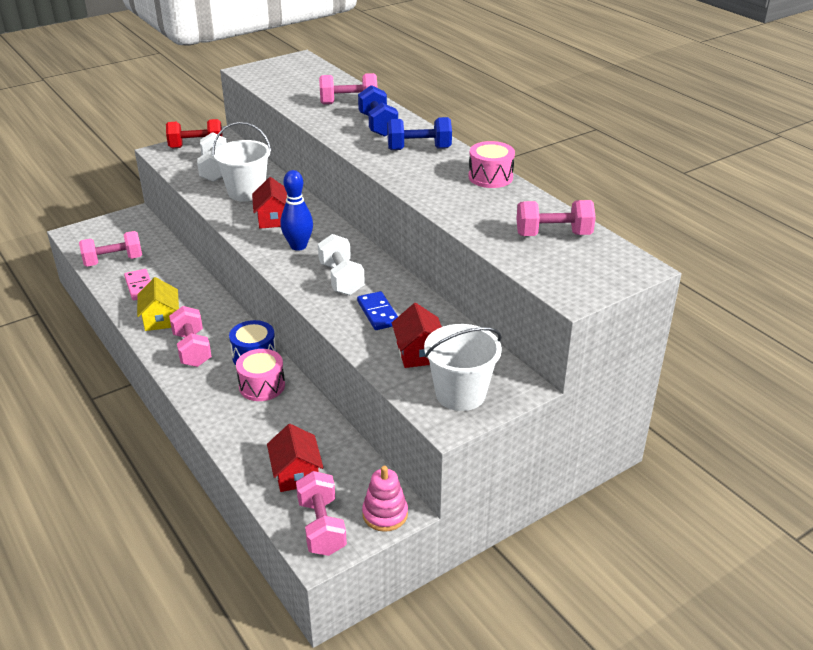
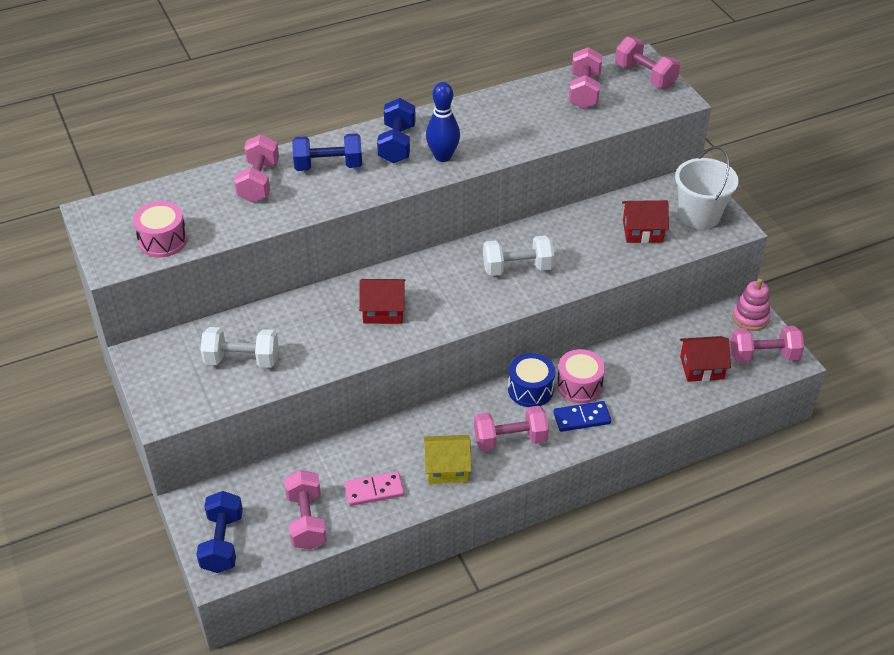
camera: 80 degrees left, 10 degrees up
(98, 231) = (222, 542): none -> blue dumbbell
(196, 146) = (165, 377): red dumbbell -> none
(246, 192) = (312, 332): white bucket -> none
(298, 246) = (447, 295): blue bowling pin -> blue bowling pin (443, 156)
(378, 313) = (579, 249): blue domino -> blue domino (582, 418)
(490, 177) = (471, 108): pink drum -> pink drum (163, 240)
(607, 272) = (645, 76): none -> pink dumbbell

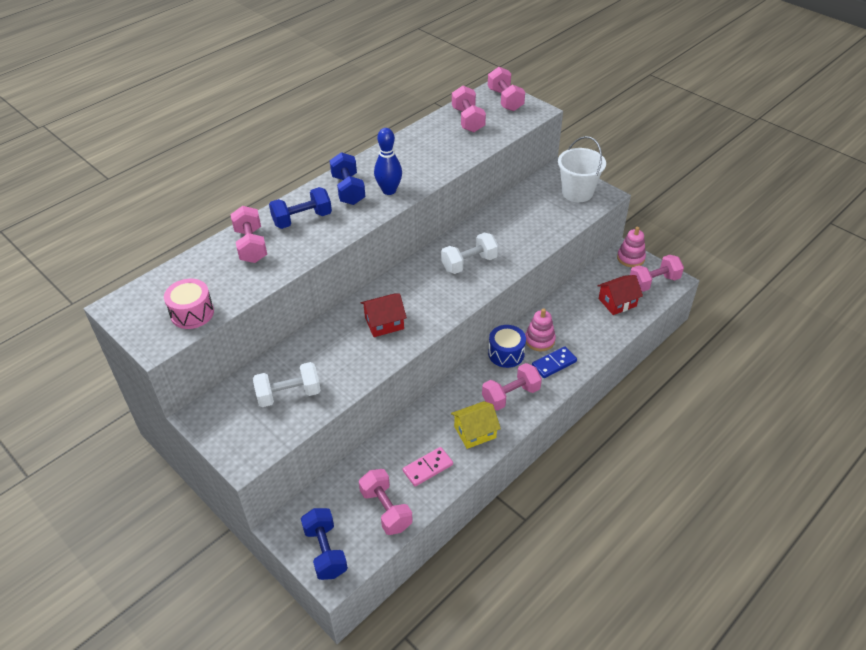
camera: 20 degrees left, 0 degrees up
(579, 385) = (539, 340): pink drum -> pink stacking toy
(642, 231) = (544, 213): red house -> none
(645, 76) = (505, 100): pink dumbbell -> pink dumbbell turned 45 degrees clockwise

